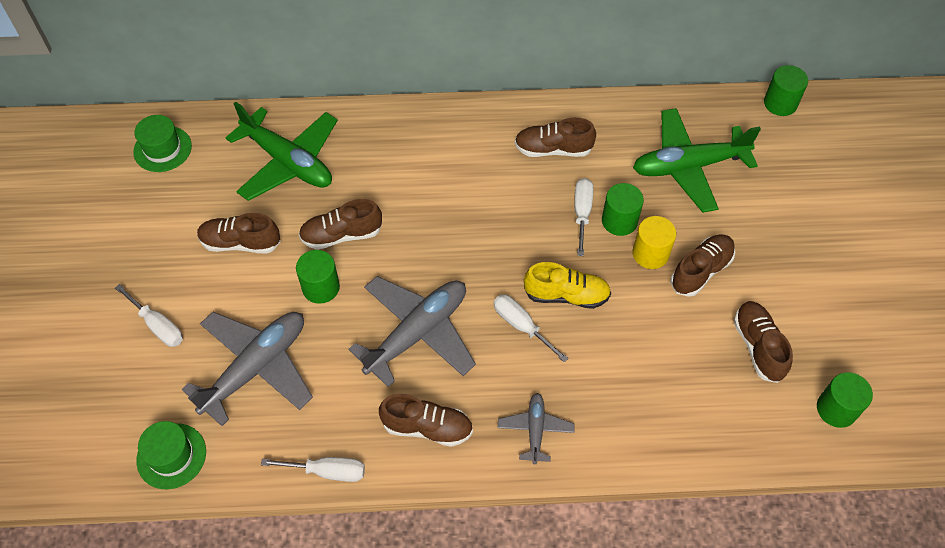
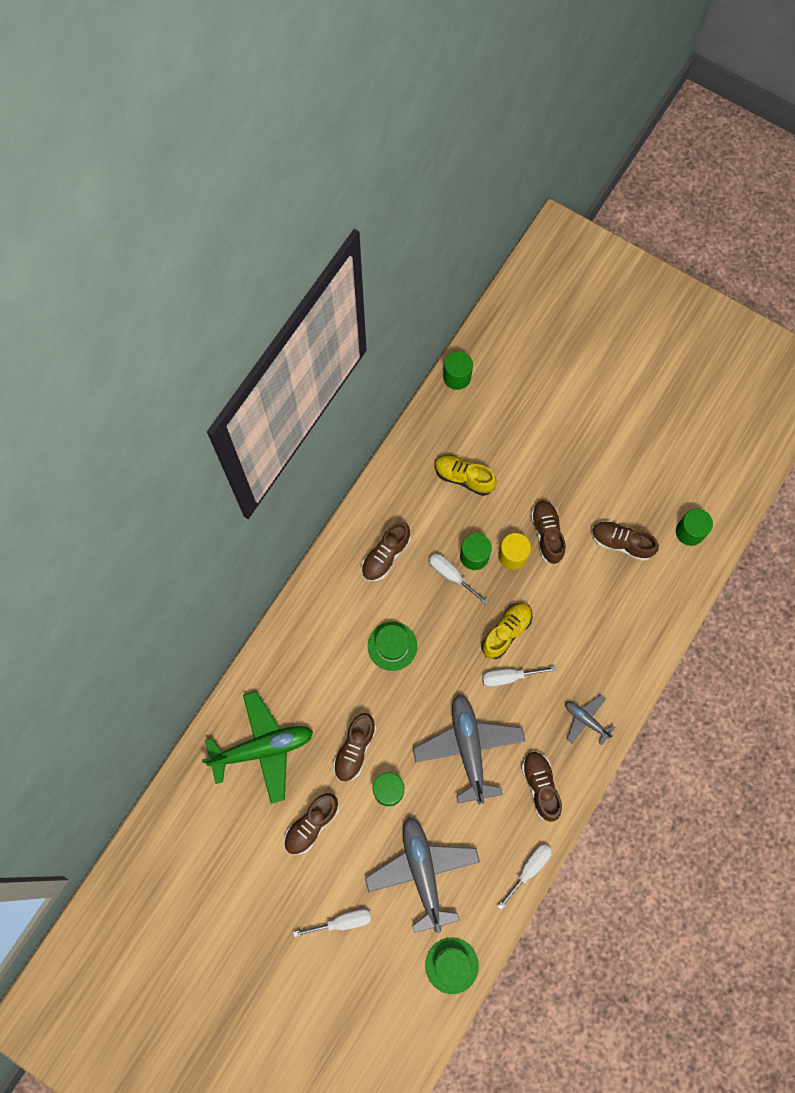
camera: 55 degrees left, 15 degrees up
(162, 149) = (182, 835): green hat -> green hat (392, 646)
(427, 427) = (540, 786): brown shoe -> brown shoe turned 60 degrees counterclockwise
(689, 166) = (464, 477): green plane -> yellow shoe

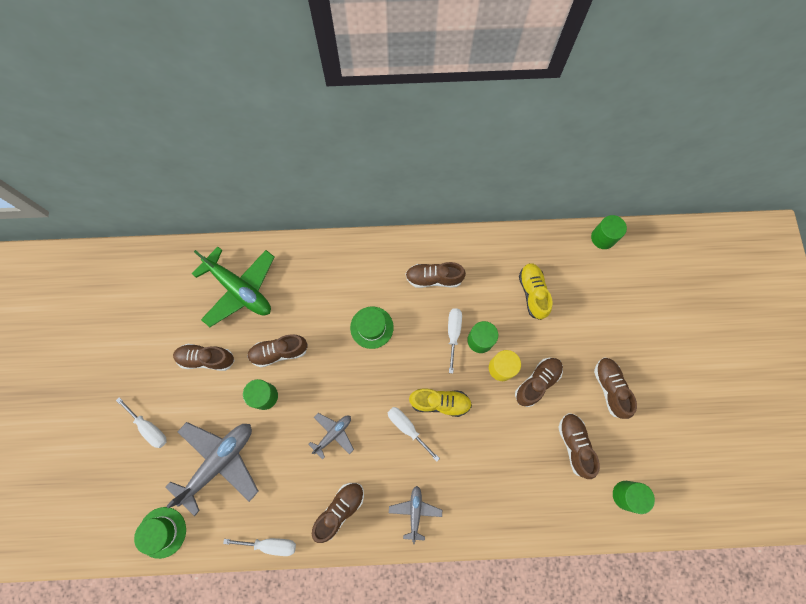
camera: 55 degrees right, 0 degrees up
(468, 748) = (333, 434): grey plane -> grey plane, size x0.51
(594, 476) = (609, 388): none -> brown shoe

